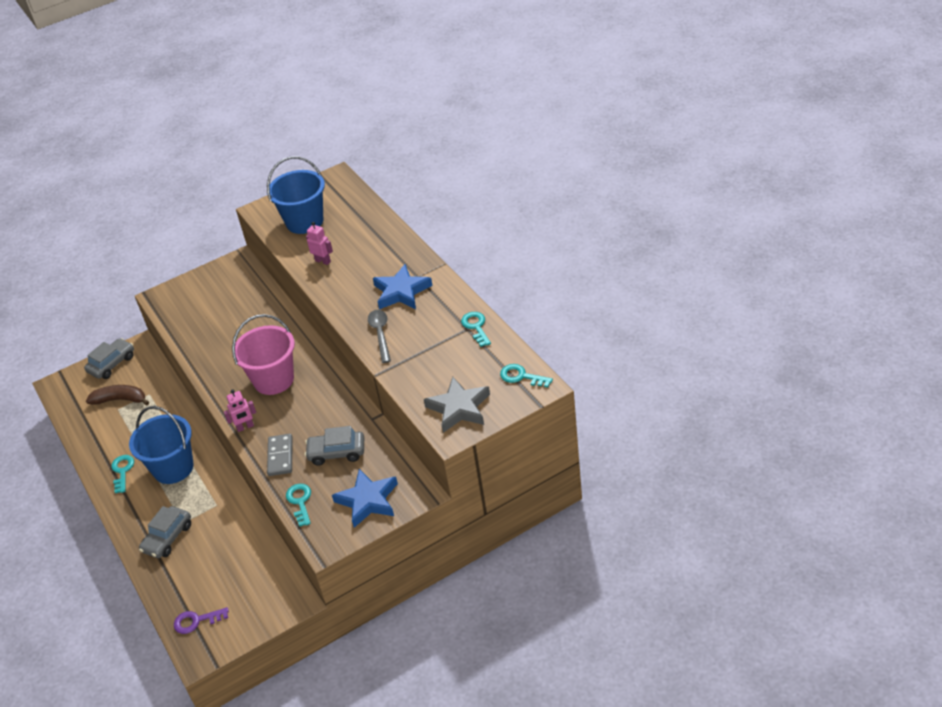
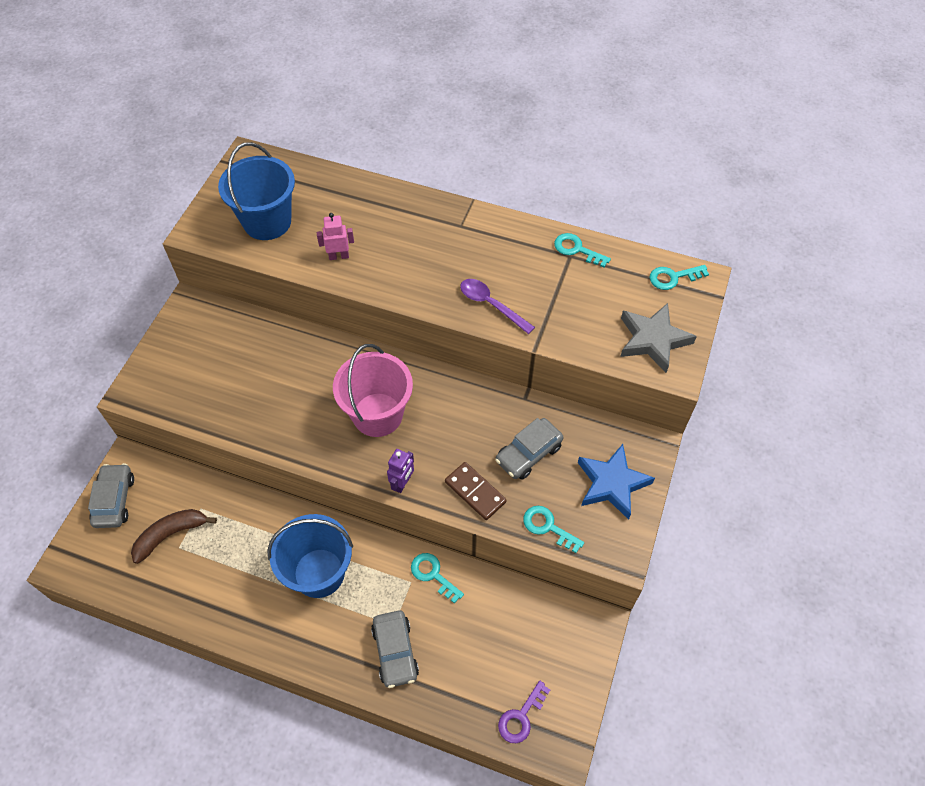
camera: 45 degrees left, 15 degrees up
(122, 471) = (262, 613): turquoise key -> turquoise key (433, 575)
(245, 427) = (402, 483): pink robot -> purple robot
(280, 456) = (475, 492): grey domino -> brown domino
(380, 334) = (491, 305): grey spoon -> purple spoon
(401, 292) = (462, 249): blue star -> none

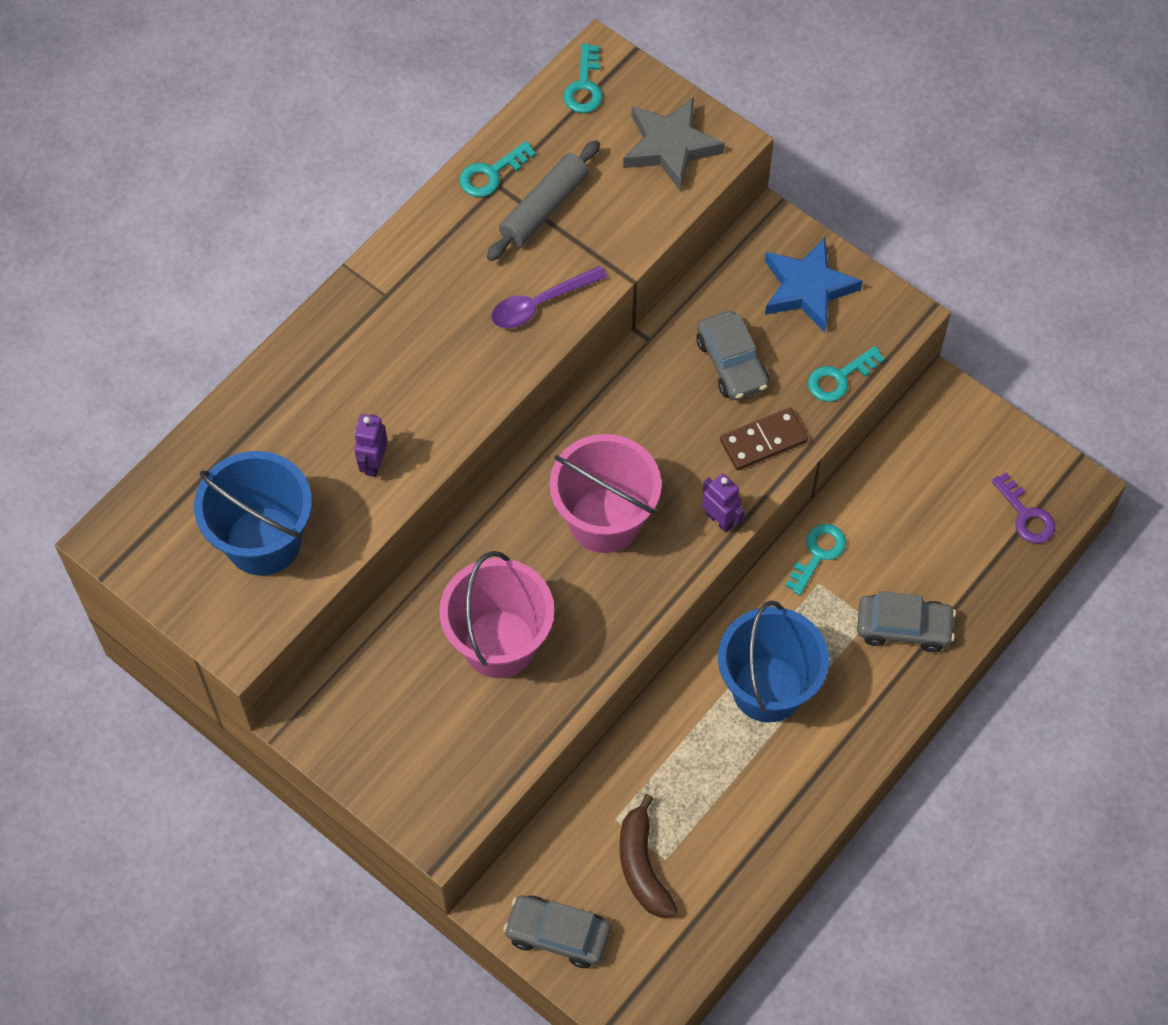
camera: 70 degrees left, 5 degrees up
(269, 384) = (499, 644): none -> pink bucket
(339, 256) = (373, 463): pink robot -> purple robot
(433, 575) = (818, 554): turquoise key -> turquoise key turned 150 degrees clockwise
(565, 285) = (544, 208): none -> grey rolling pin

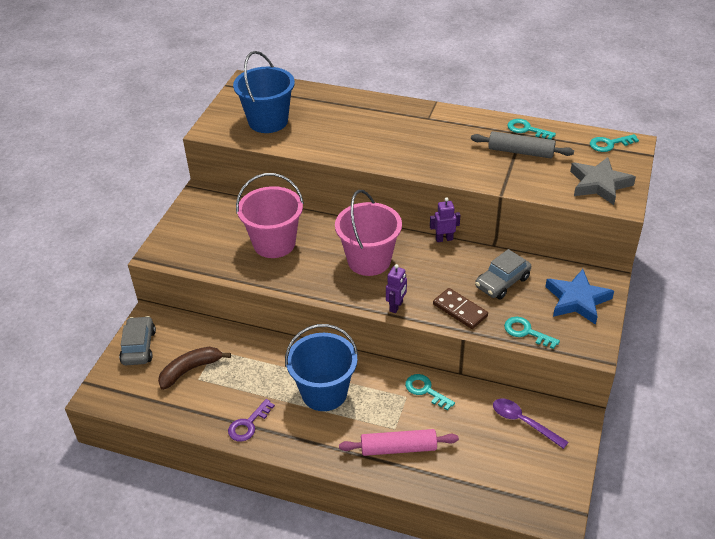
camera: 70 degrees right, 20 degrees down
(373, 463) = (330, 141): purple robot -> purple robot (444, 239)
(540, 303) = (461, 167): purple spoon -> purple spoon (523, 422)
(818, 554) = (425, 390): turquoise key -> turquoise key turned 150 degrees counterclockwise
(903, 627) = (398, 448): grey car -> pink rolling pin
(1026, 515) = (518, 493): purple key -> purple key (248, 424)

